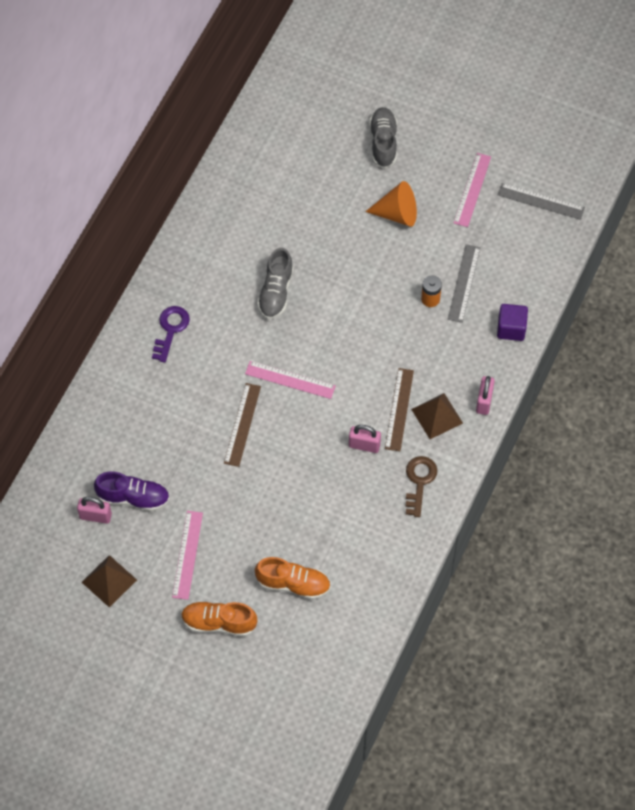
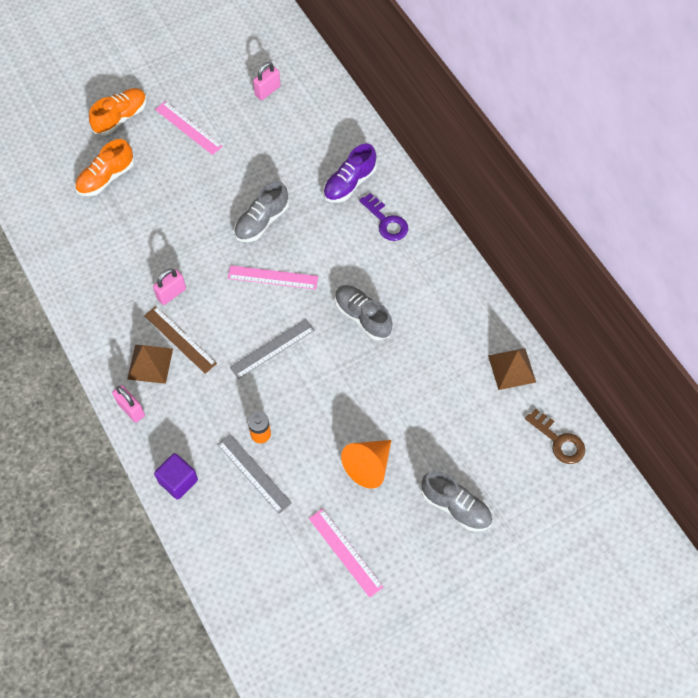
camera: 125 degrees right, 0 degrees up
(109, 581) = (211, 73): brown pyramid -> brown pyramid (512, 368)
(133, 498) = (262, 120): purple shoe -> purple shoe (349, 183)
(242, 424) = (261, 221): brown ruler -> grey shoe
(290, 380) = (273, 277): pink ruler -> pink ruler turned 45 degrees clockwise
(419, 481) = (107, 312): brown key -> brown key (559, 441)
(541, 201) = (285, 608): grey ruler -> grey ruler (272, 348)

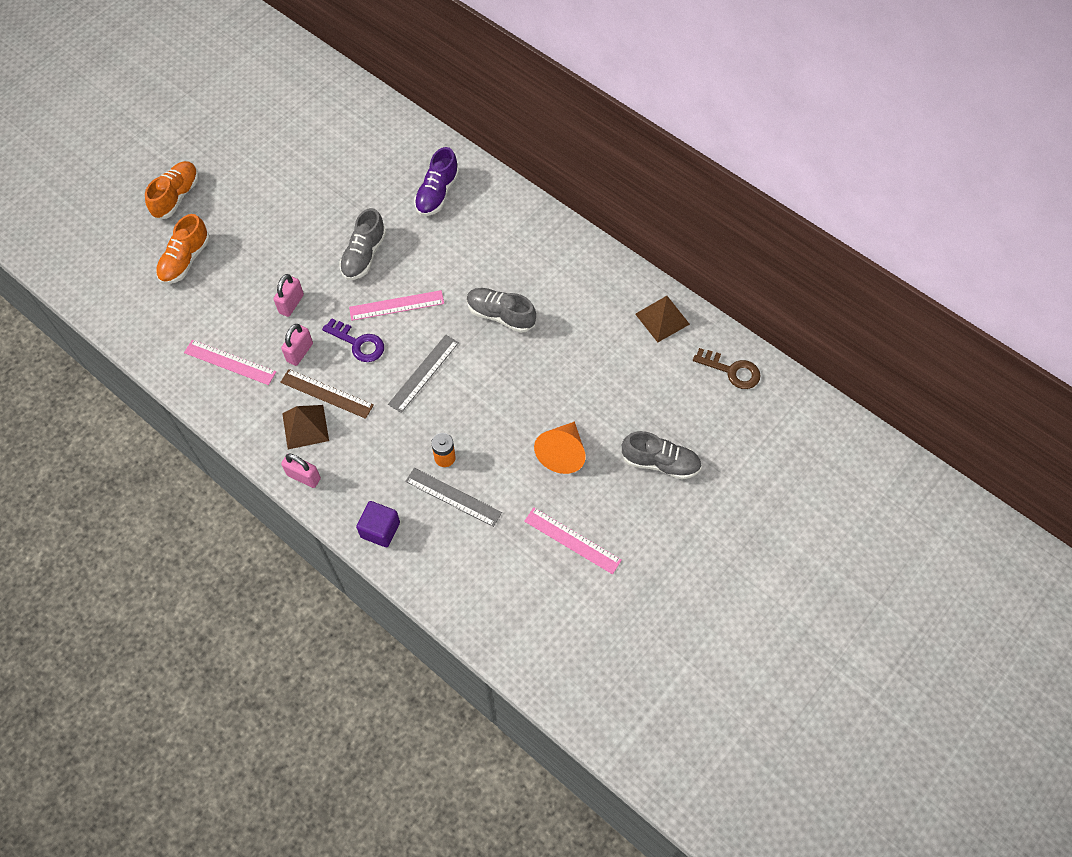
camera: 20 degrees left, 0 degrees up
(188, 128) = (251, 187): pink ruler -> pink ruler (230, 362)
(267, 91) = (319, 128): pink padlock -> pink padlock (291, 304)
(386, 222) = (488, 219): purple key -> purple key (358, 343)

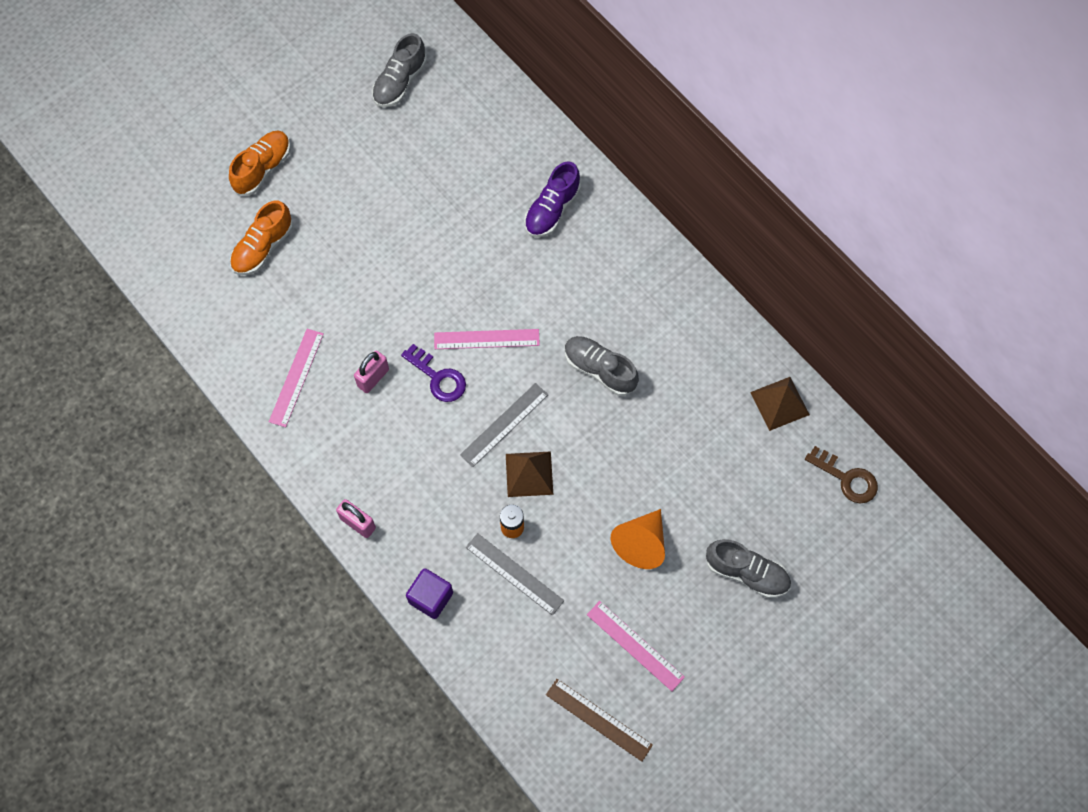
camera: 10 degrees right, 5 degrees up
(230, 362) = (296, 377): pink ruler -> pink ruler turned 75 degrees clockwise
(291, 304) = (371, 318): pink padlock -> none
(305, 426) = (367, 466): brown pyramid -> brown pyramid (529, 474)
(326, 394) = (395, 431): brown ruler -> brown ruler (598, 720)
(364, 255) = (459, 273): grey shoe -> grey shoe (400, 82)

